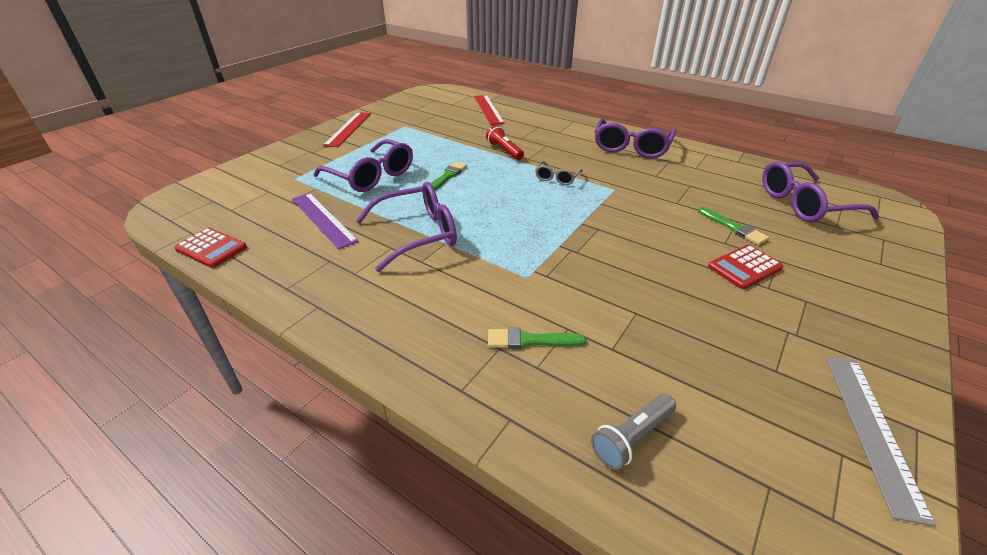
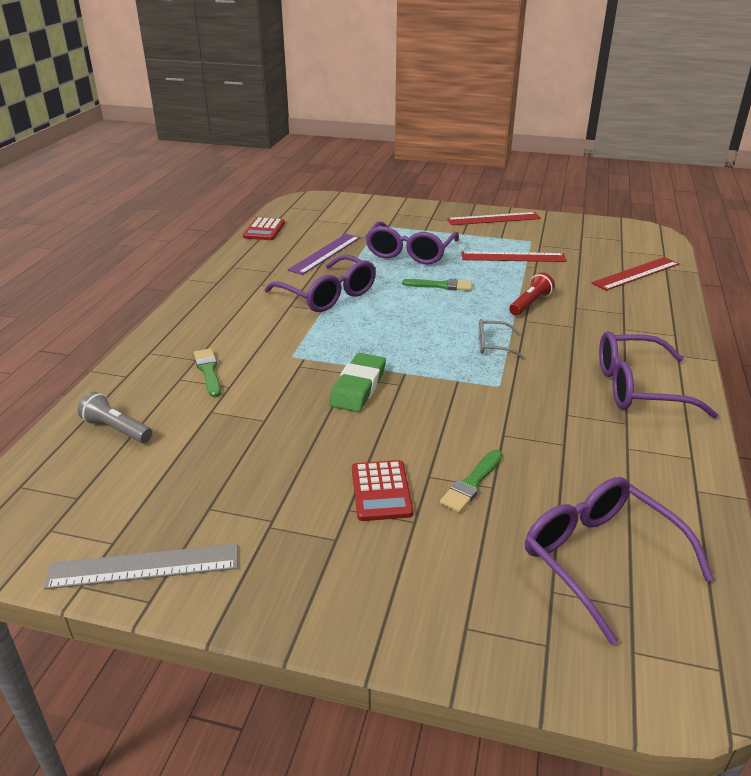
camera: 70 degrees right, 5 degrees down
(425, 138) = (513, 257): none -> red ruler
(596, 250) = (358, 387): none -> green eraser
(744, 267) = (381, 491): red calculator -> red calculator turned 135 degrees counterclockwise

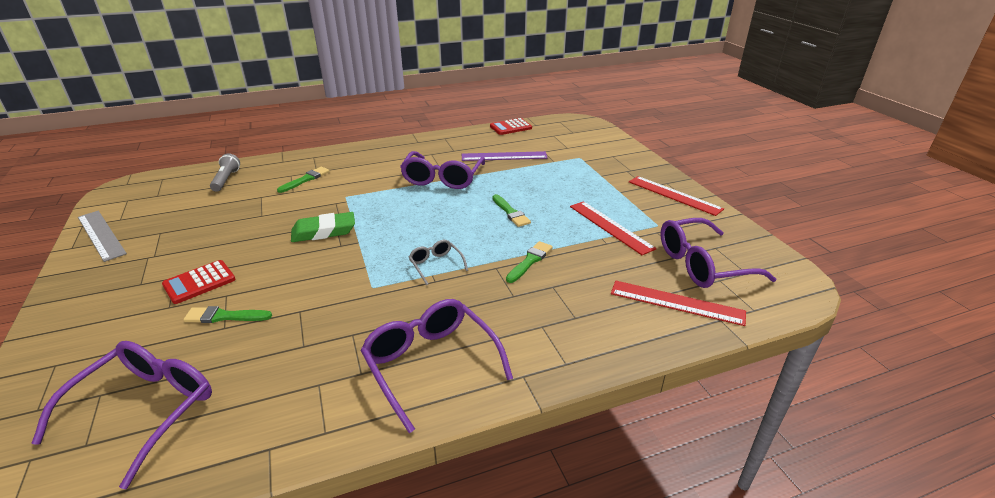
camera: 55 degrees right, 0 degrees up
(410, 252) = (551, 183): purple glasses -> purple glasses (703, 264)
(530, 304) = (530, 261): red flashlight -> green brush

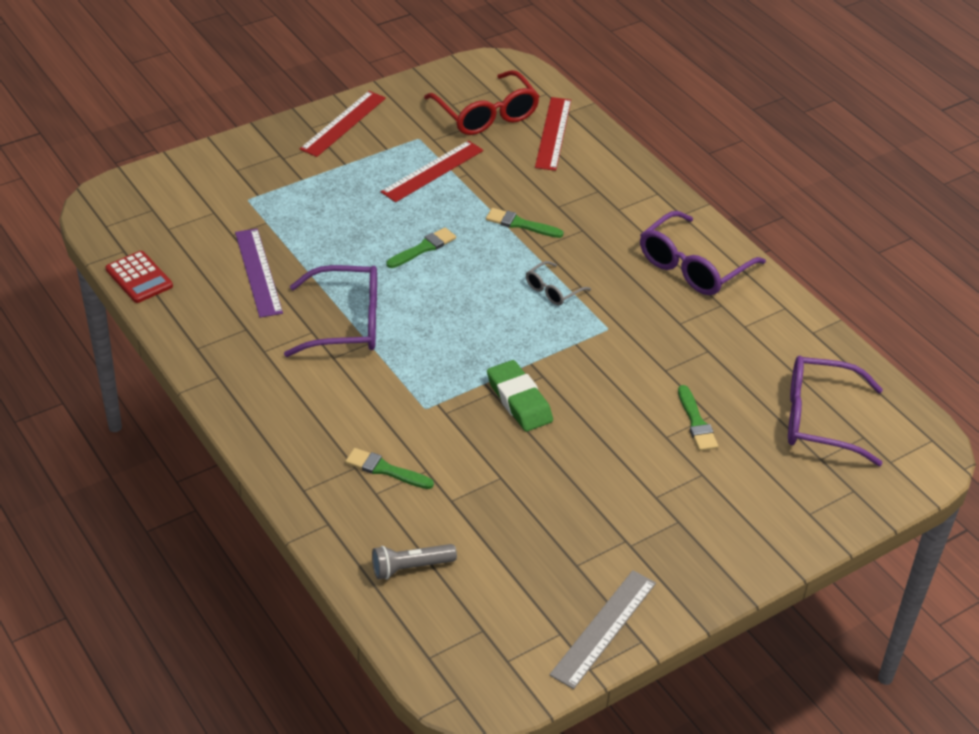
camera: 105 degrees left, 10 degrees up
(199, 282) = (655, 469): red calculator -> none
(703, 264) = (486, 114): purple glasses -> red glasses

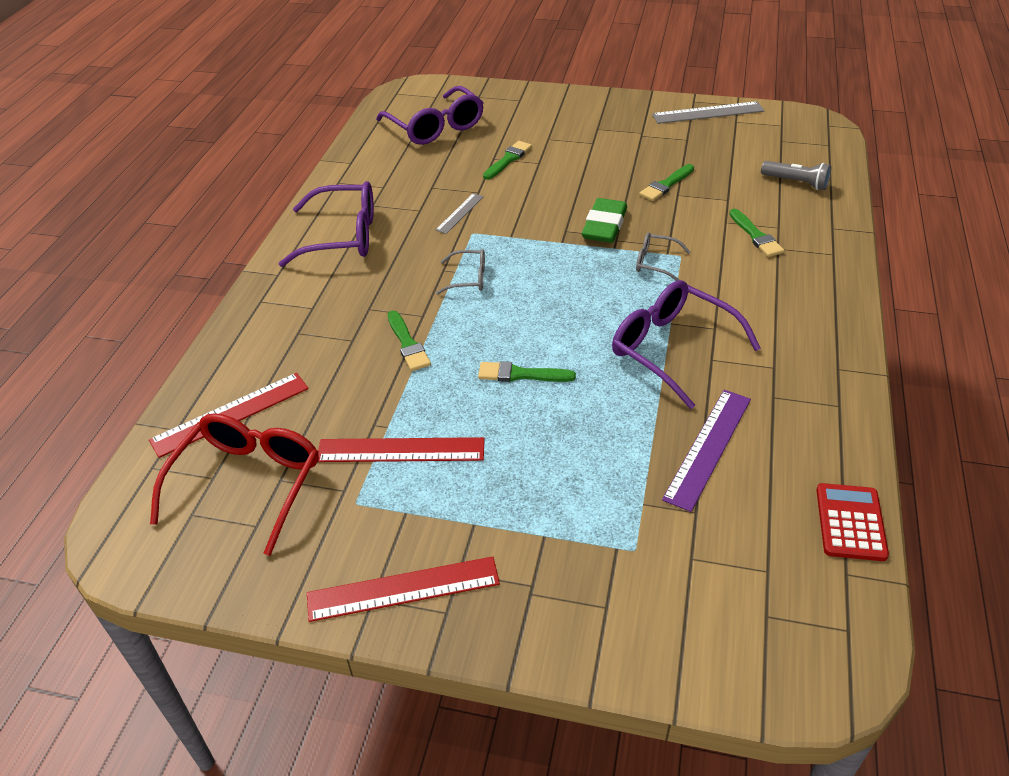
camera: 130 degrees left, 0 degrees up
(436, 388) = (655, 263): none -> grey glasses
(524, 483) = (666, 185): none -> green brush
(646, 340) = (460, 213): none -> grey ruler

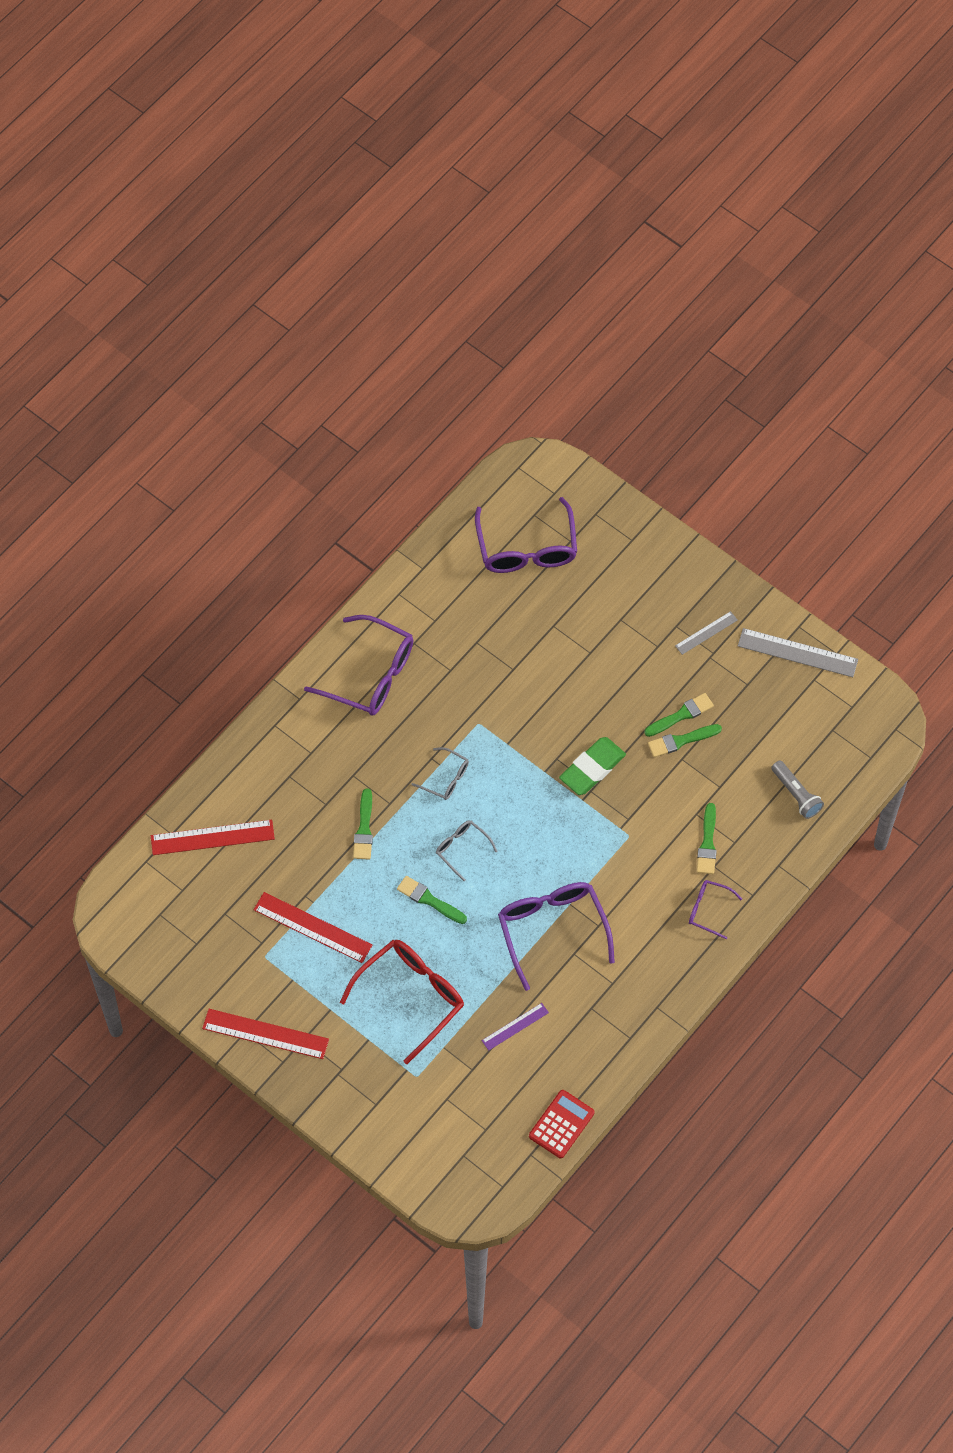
camera: 25 degrees right, 20 degrees up
(247, 484) = (202, 907): red glasses -> red glasses (411, 997)
(460, 213) = (482, 691): grey ruler -> grey ruler (706, 633)
(508, 160) = (565, 634): green brush -> green brush (681, 715)
(655, 263) = (603, 834): grey glasses -> grey glasses (462, 849)
(708, 447) = (515, 1026): purple ruler -> purple ruler, size x0.58
(806, 278) = (708, 910): none -> purple glasses

